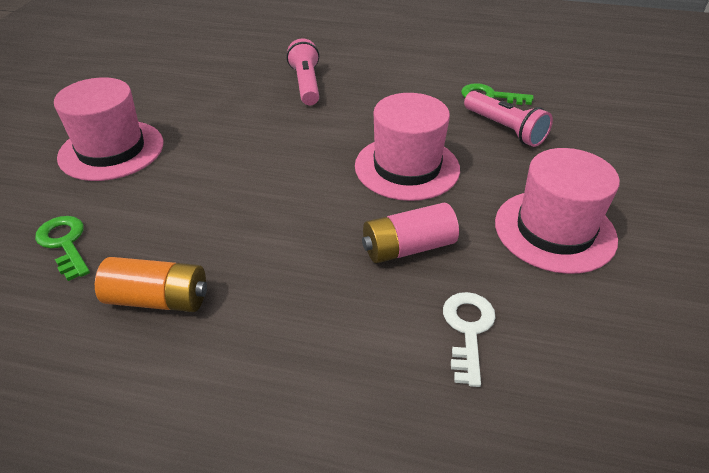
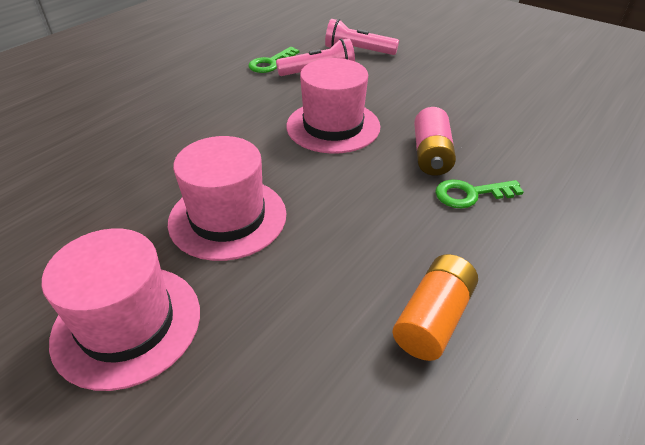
camera: 65 degrees left, 0 degrees up
(65, 243) = (298, 397): green key -> green key (470, 194)
(306, 84) = (149, 142): pink flashlight -> pink flashlight (358, 51)
(468, 330) = (523, 155): white key -> none
(554, 230) = (443, 93): pink hat -> pink hat (228, 218)

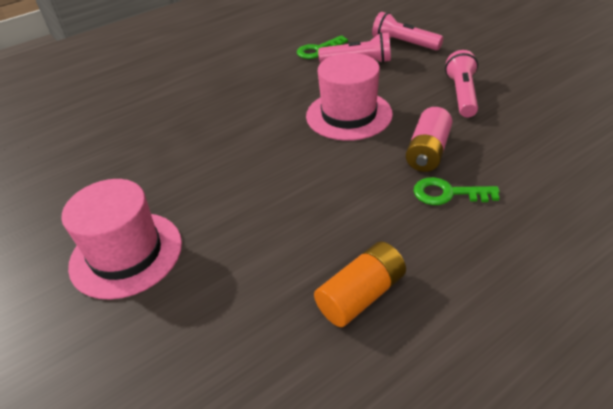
camera: 20 degrees right, 0 degrees up
(228, 218) = (228, 184): pink hat -> none
(437, 95) = (462, 95): none -> pink flashlight

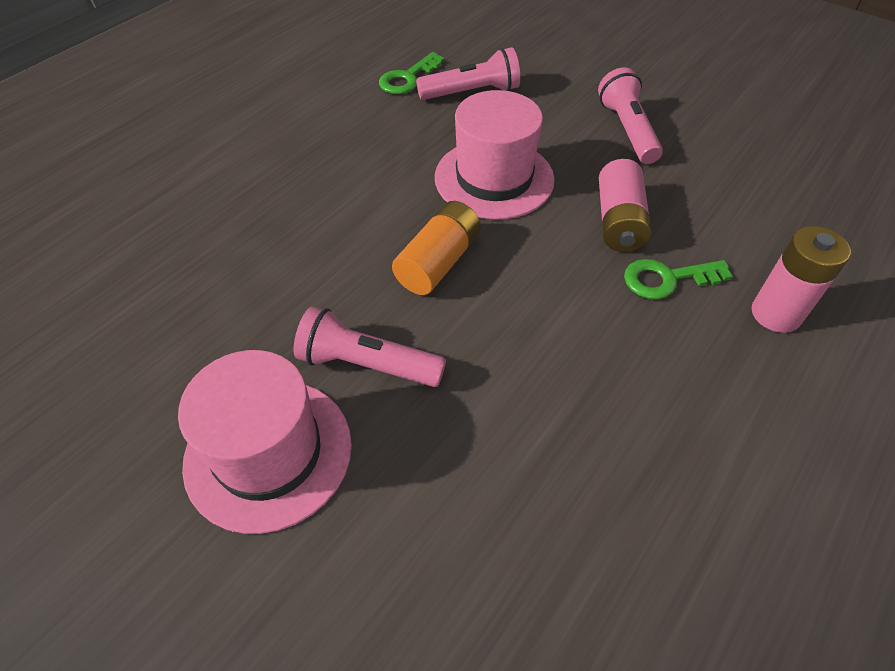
camera: 20 degrees left, 10 degrees up
(361, 295) = (621, 446): orange battery -> orange battery (438, 262)
(404, 44) = (522, 58): pink flashlight -> pink flashlight (367, 364)
(526, 229) = (776, 314): none -> pink battery

